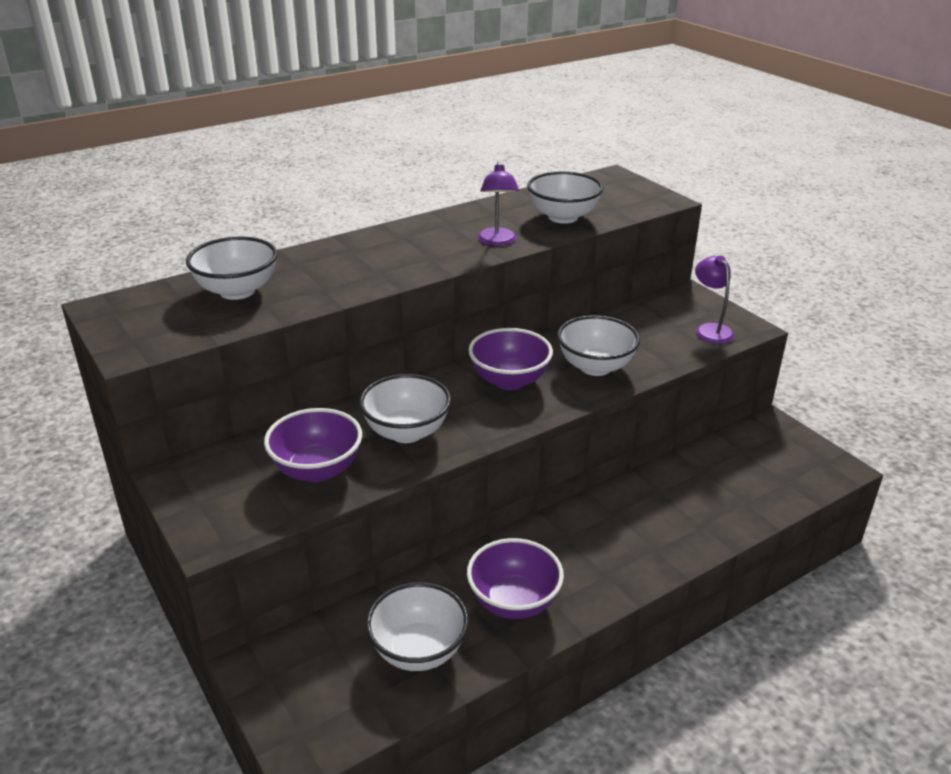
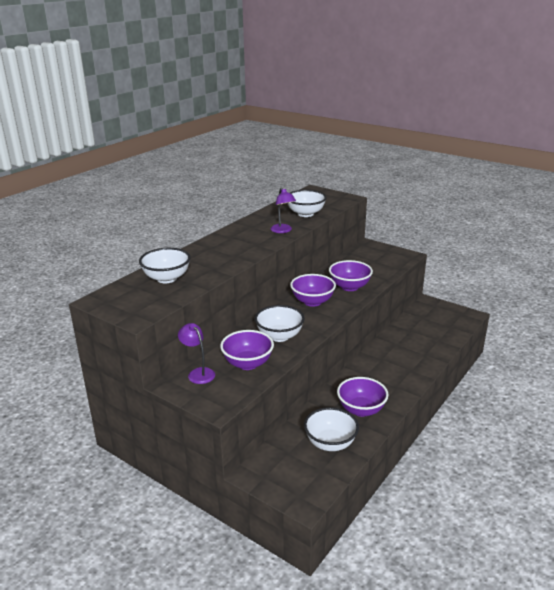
camera: 20 degrees left, 5 degrees down
(595, 367) = (349, 287): white bowl -> purple bowl
(710, 329) = (391, 259): purple lamp -> purple lamp (198, 373)

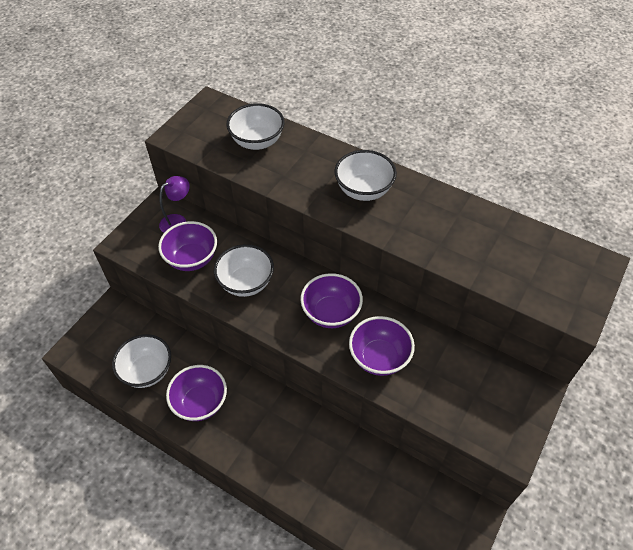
camera: 85 degrees right, 25 degrees up
(283, 231) = (410, 233): purple lamp -> none
(305, 214) = (483, 257): white bowl -> white bowl (363, 190)

